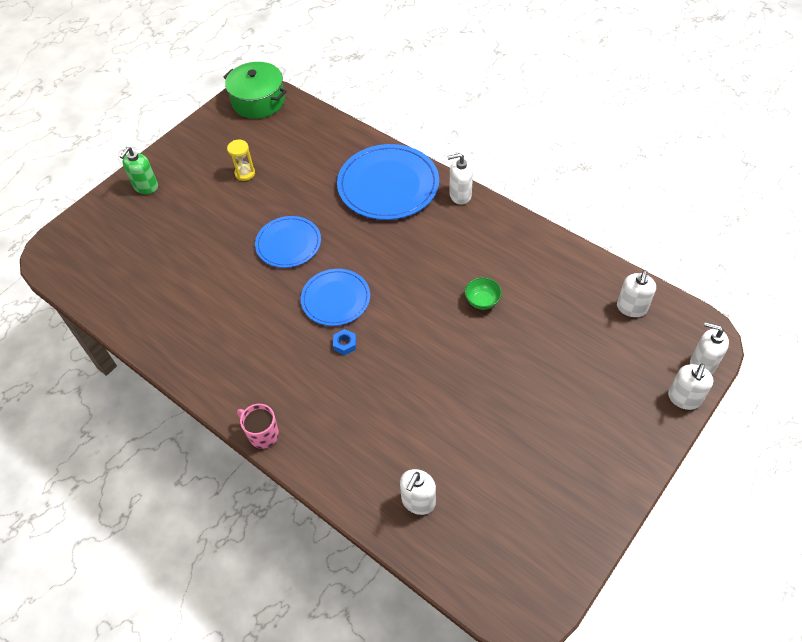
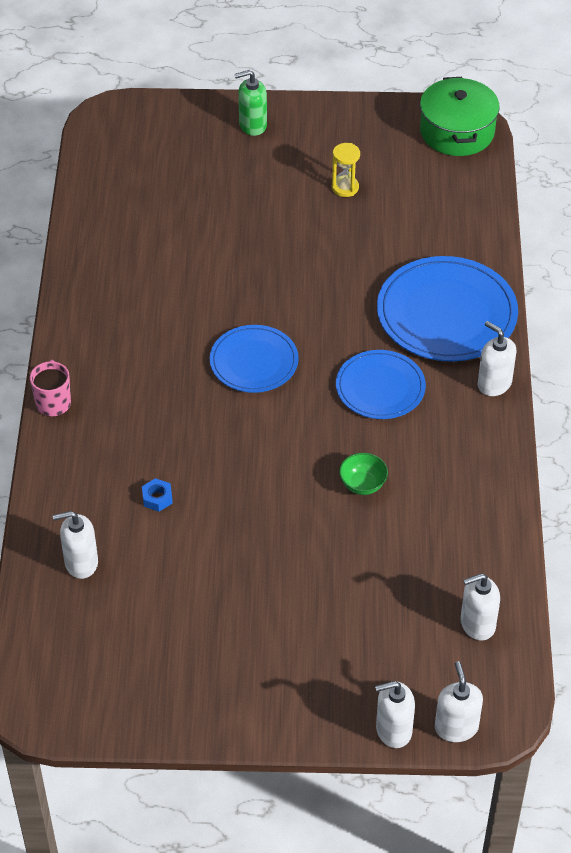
camera: 50 degrees right, 5 degrees down
(288, 244) = (287, 281): blue plate -> blue plate (380, 387)
(345, 344) = (206, 402): blue nut -> blue nut (157, 498)

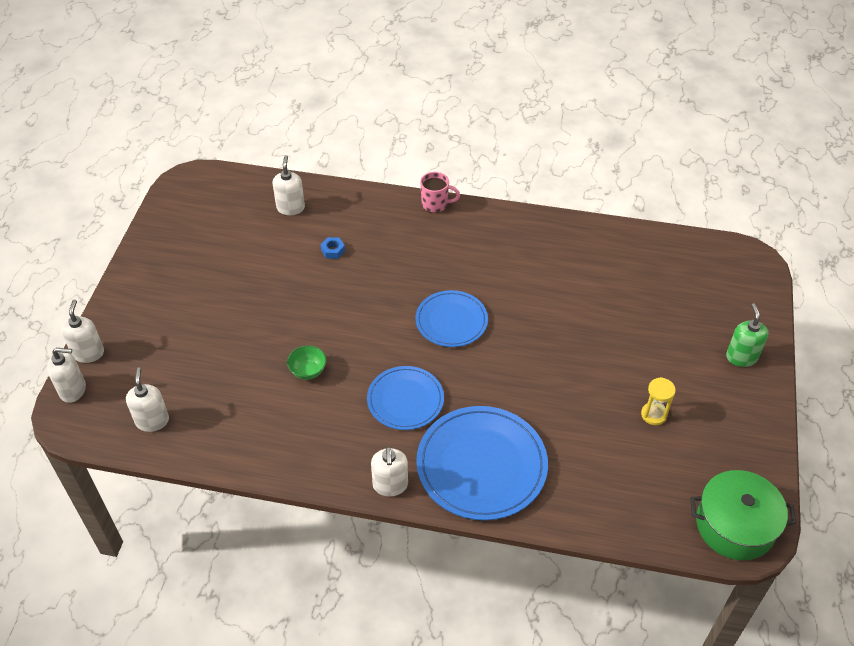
camera: 100 degrees right, 0 degrees up
(494, 384) = (390, 485): white soap dispenser -> white soap dispenser turned 120 degrees clockwise

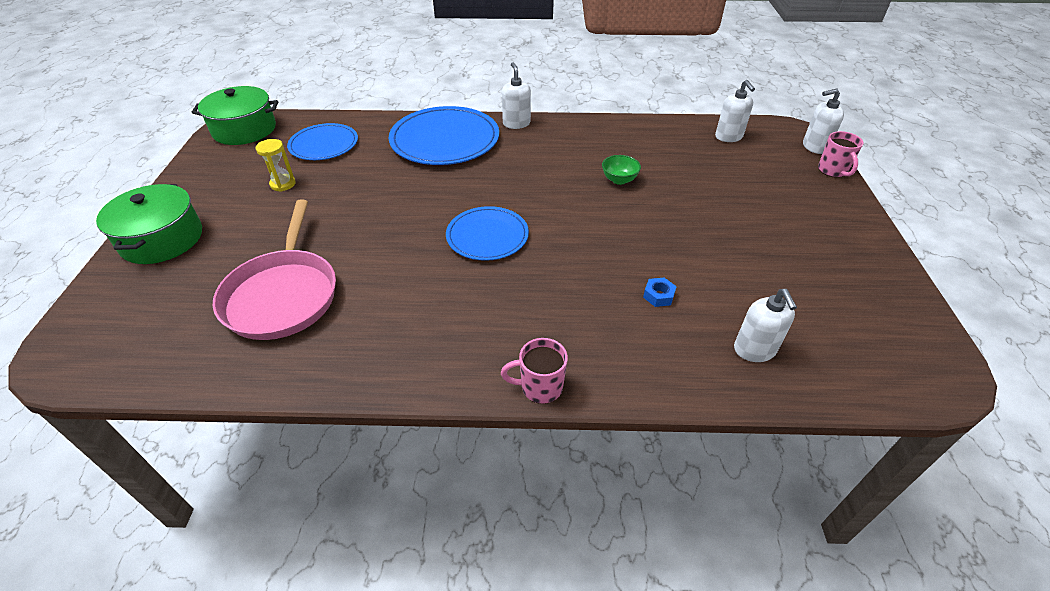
camera: 170 degrees right, 5 degrees down
(88, 353) = (832, 171): white soap dispenser -> pink mug
(405, 400) = (519, 170): blue plate -> blue plate (324, 145)
(615, 288) = (283, 295): none -> pink pan
(741, 357) = (162, 239): green soap dispenser -> green pot

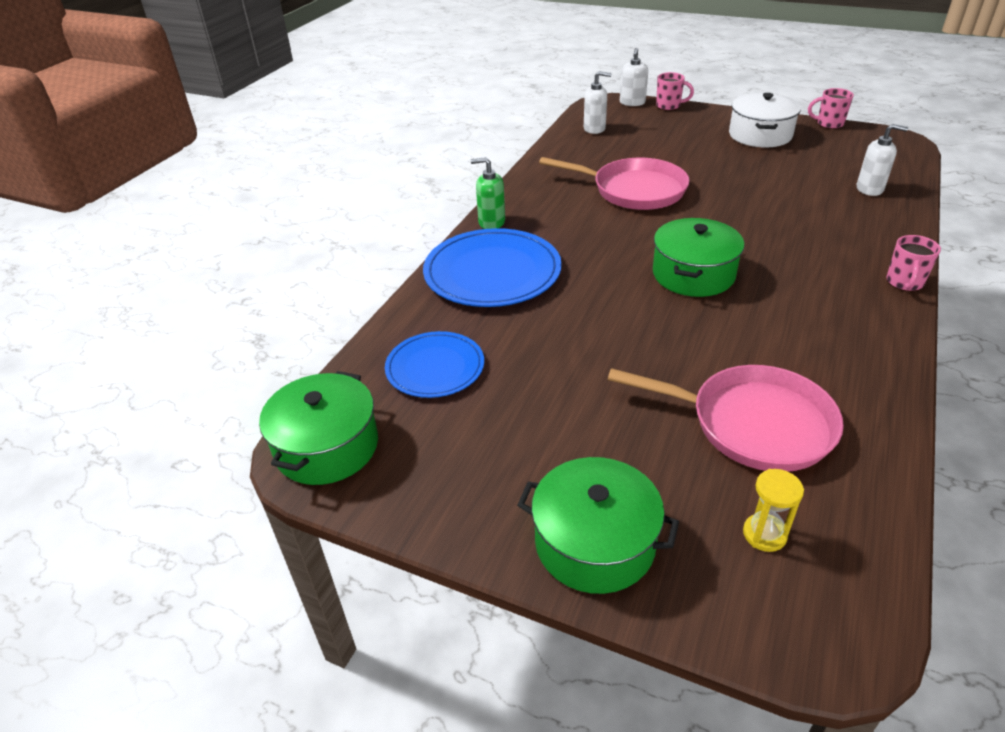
camera: 65 degrees left, 5 degrees down
(283, 184) = (514, 412): yellow hourglass -> yellow hourglass (764, 534)
(487, 236) = (693, 274): blue plate -> green pot
(516, 123) = (491, 222): white soap dispenser -> green soap dispenser
(619, 180) = (633, 190): green bowl -> pink pan
(658, 296) = (803, 210): blue nut -> none
(824, 245) = (760, 135): none -> white pot
(921, 301) = (829, 124): none -> pink mug

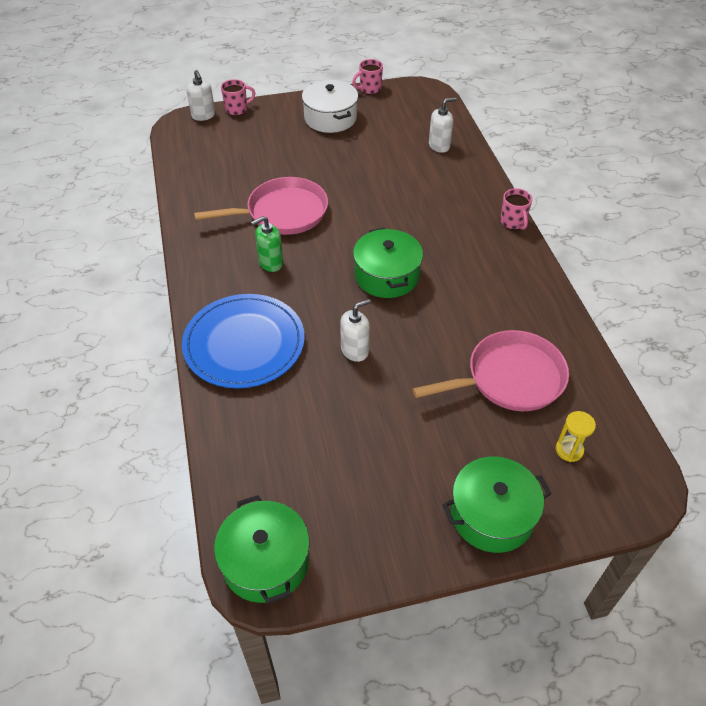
camera: 40 degrees left, 10 degrees up
(435, 367) = (280, 451): blue plate -> none
(491, 222) = (198, 294): green soap dispenser -> green soap dispenser (270, 263)
(594, 129) = (196, 157): white soap dispenser -> white soap dispenser (355, 350)

